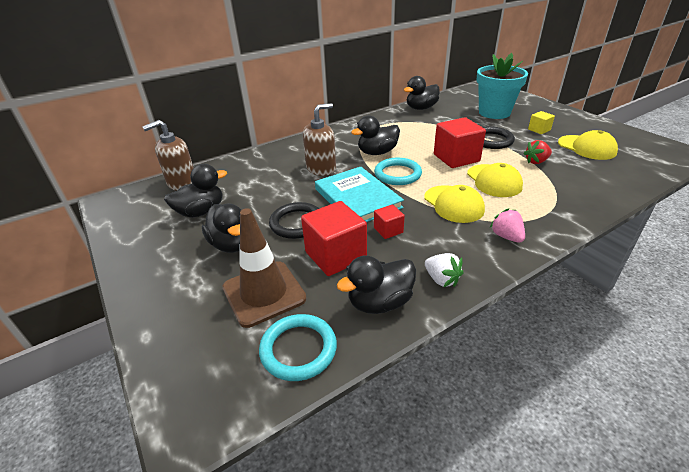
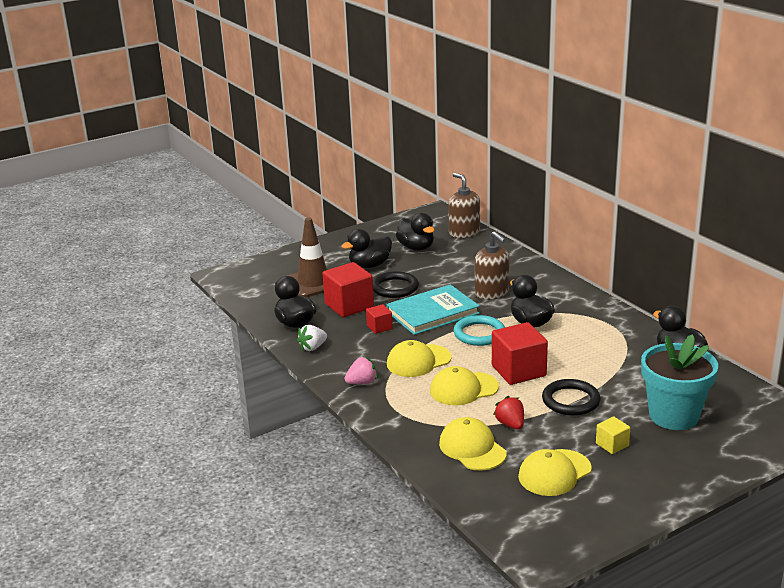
camera: 90 degrees right, 10 degrees down
(298, 349) = (262, 298): turquoise ring -> none
(580, 176) = (472, 448): none -> yellow cap

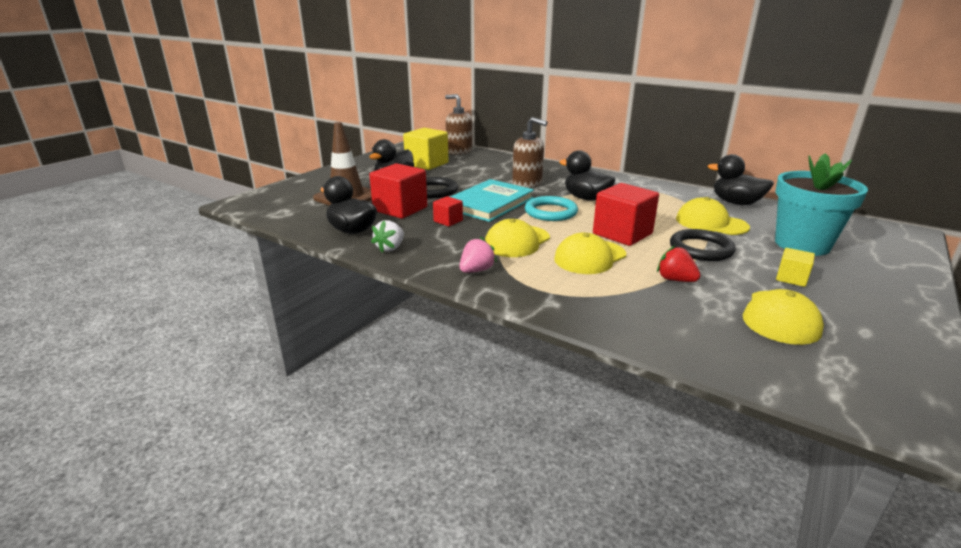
camera: 25 degrees left, 0 degrees up
(416, 248) = (427, 164): black duck -> yellow cube
(472, 448) = (667, 311): yellow cap -> yellow cap (711, 223)

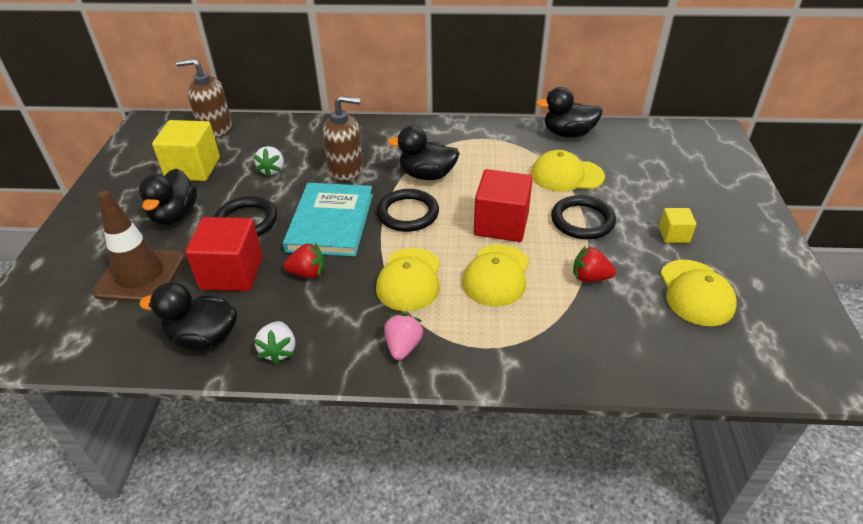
camera: 30 degrees left, 15 degrees up
(448, 221) = (307, 273): red cube -> red strawberry
(475, 174) = (272, 170): none -> white strawberry
(550, 212) = (408, 213): turquoise ring -> black ring
(802, 244) = (655, 181): turquoise flower pot -> none

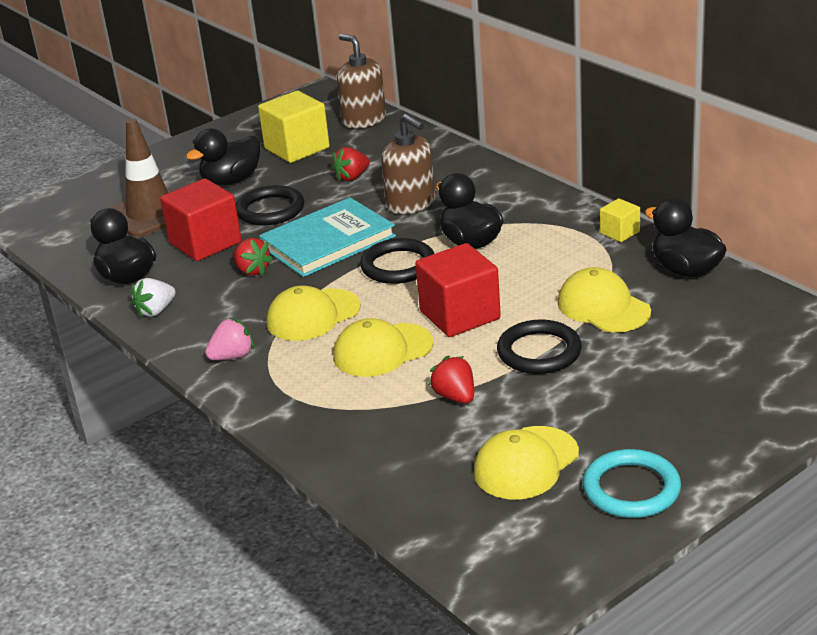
camera: 50 degrees right, 10 degrees down
(272, 170) = (352, 177): white strawberry -> red strawberry
(674, 235) = (605, 411): yellow cube -> yellow cube (620, 232)
(763, 271) = (631, 489): none -> turquoise ring

